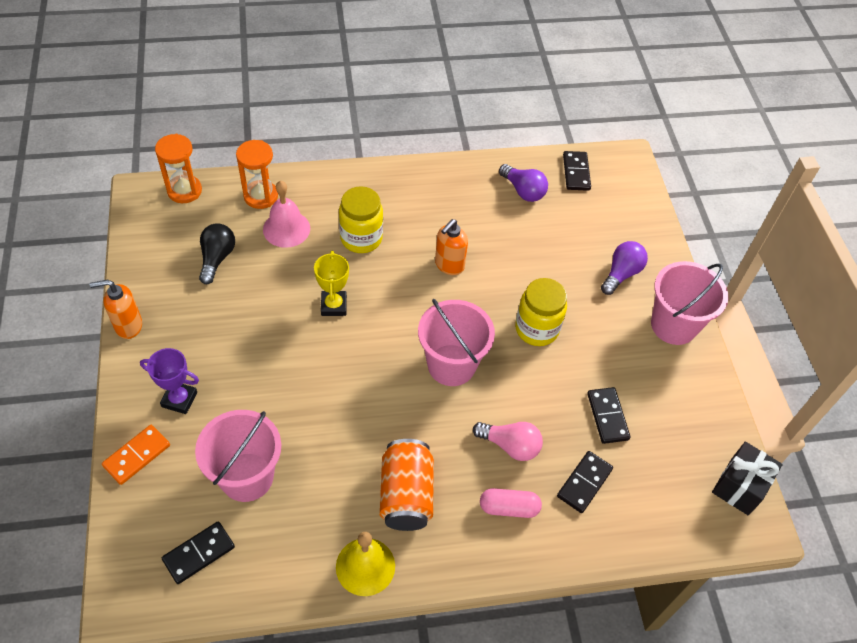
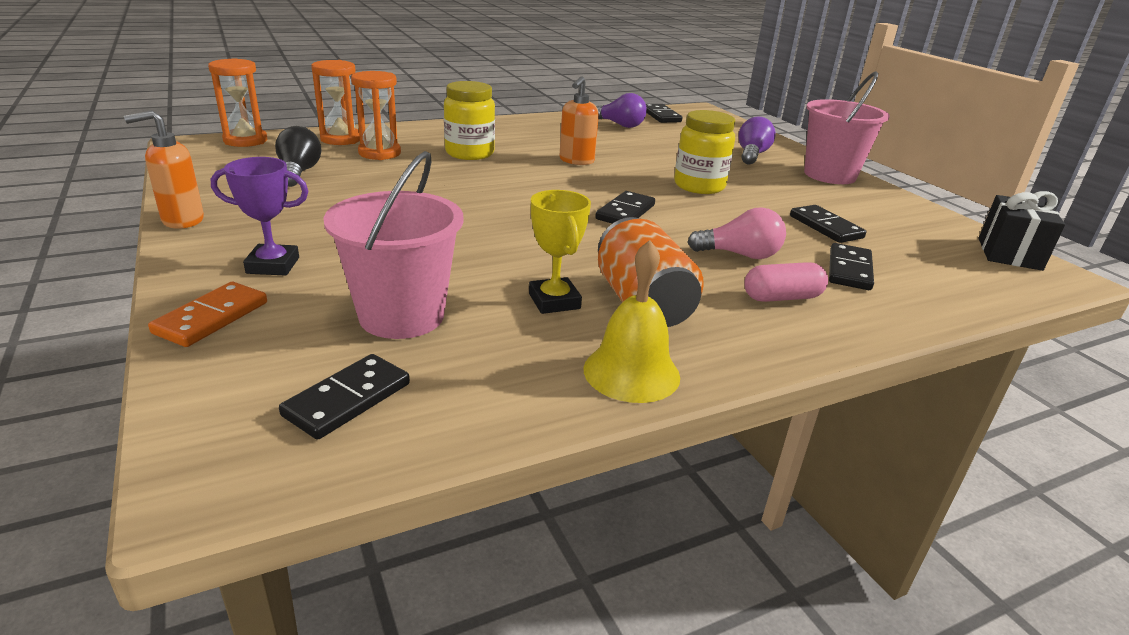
camera: 15 degrees left, 25 degrees down
(286, 229) = (379, 153): pink bell -> orange hourglass
(333, 305) = (460, 189): yellow trophy -> yellow trophy (554, 301)
(451, 365) = (625, 212): pink bucket -> black domino

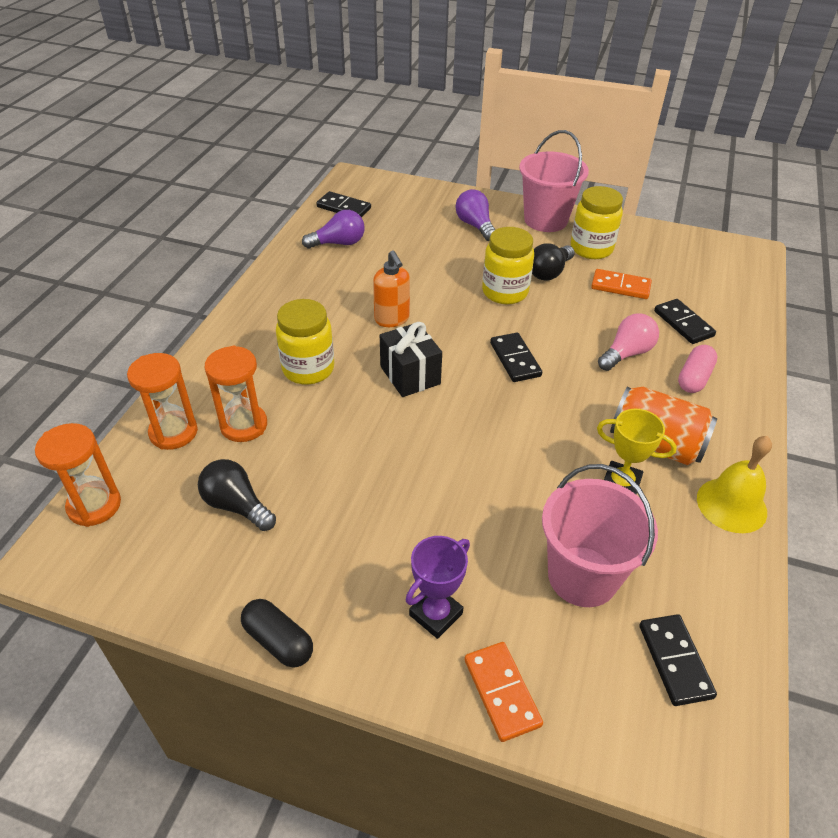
camera: 45 degrees left, 15 degrees up
(182, 220) = (278, 641): orange soap dispenser -> black capsule
(766, 194) = (549, 272): none -> black light bulb
(825, 227) = (620, 286): black domino -> orange domino
(843, 201) = (591, 249): none -> yellow jar
(1009, 254) = (715, 247): black gift -> black gift (410, 375)

